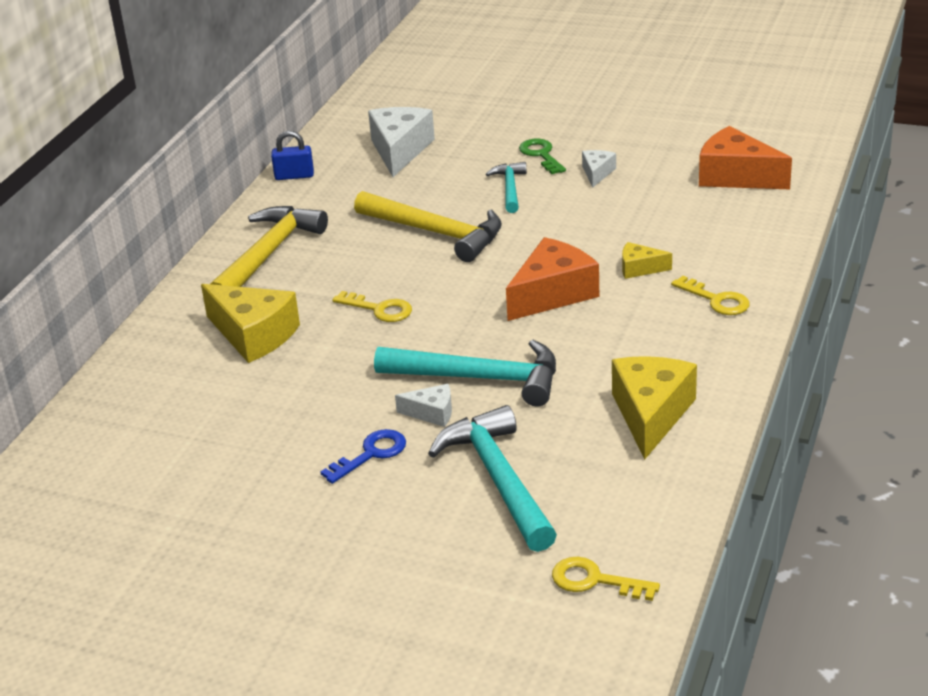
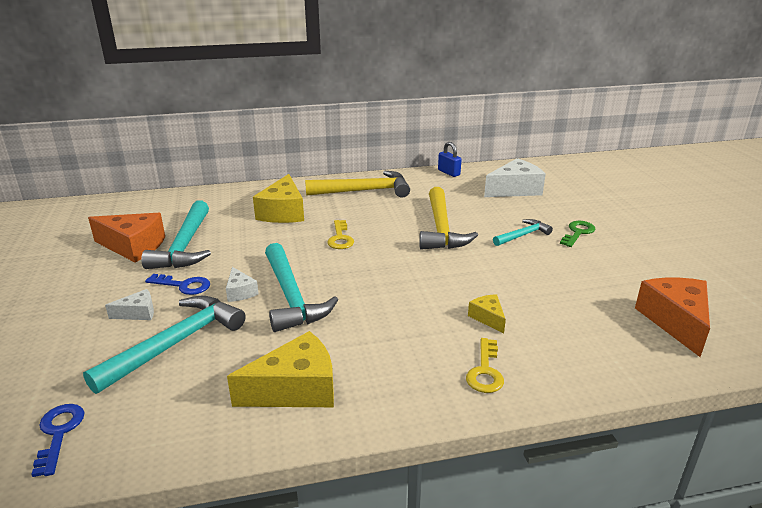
camera: 55 degrees right, 5 degrees down
(259, 436) = (185, 245): none -> turquoise hammer
(553, 294) = (416, 292): orange cheese -> orange cheese (133, 246)
(595, 580) = (59, 433): yellow key -> blue key
(597, 173) = (587, 260): white cheese -> white cheese (138, 313)

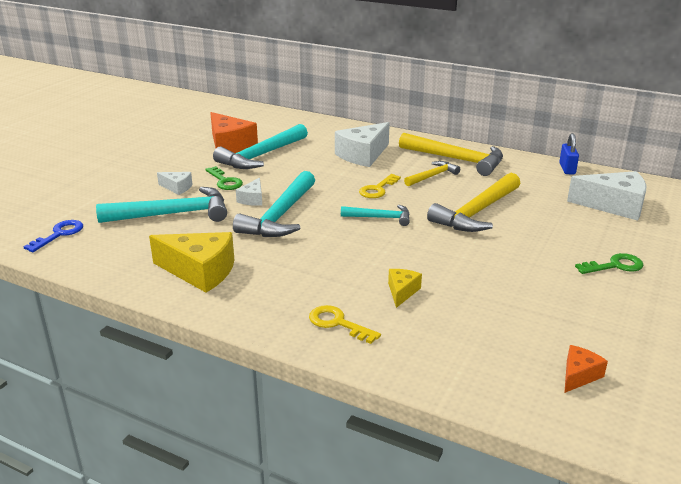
camera: 40 degrees right, 0 degrees up
(183, 285) = (225, 181): blue key -> green key
(283, 212) = (363, 155): yellow cheese -> white cheese
(366, 211) = (432, 176): none -> yellow hammer
(485, 371) = (338, 323): yellow key -> yellow key turned 75 degrees clockwise
(522, 235) = (548, 246): turquoise hammer -> turquoise hammer (380, 218)
(675, 321) = (579, 375): orange cheese -> orange cheese, size x0.51

